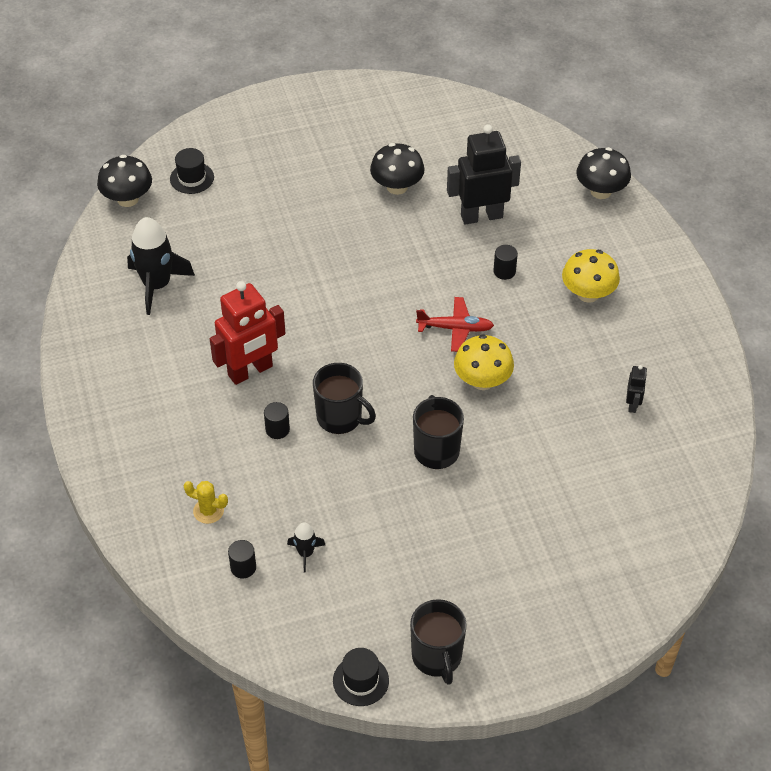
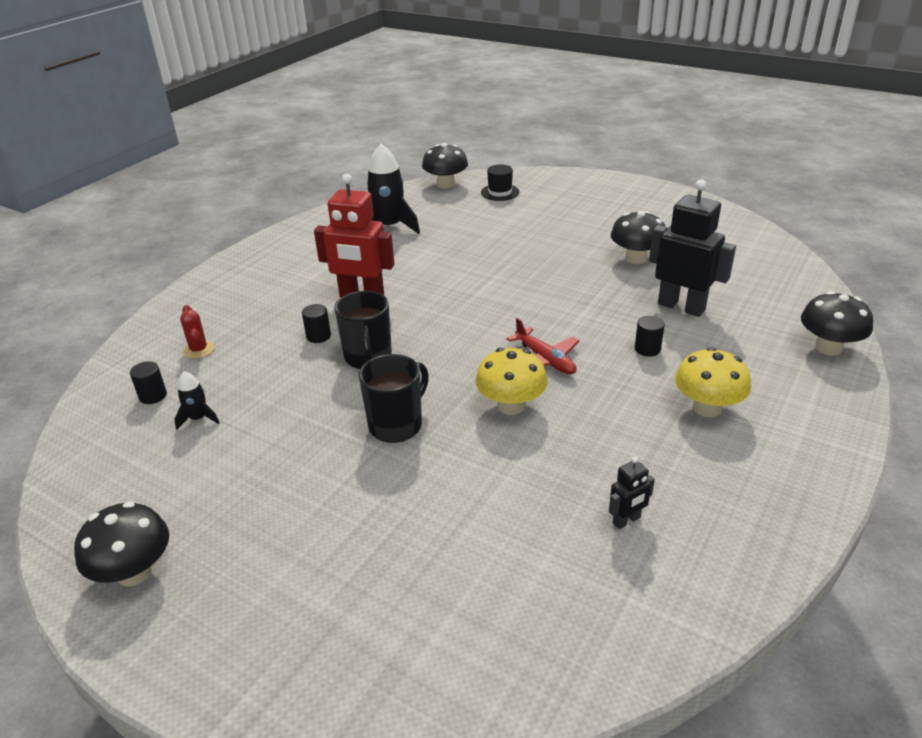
camera: 50 degrees right, 15 degrees down
(208, 511) = (199, 350): yellow cactus -> red cactus
(361, 680) = (66, 534): black hat -> none
(437, 657) = (134, 572): black mug -> black mushroom

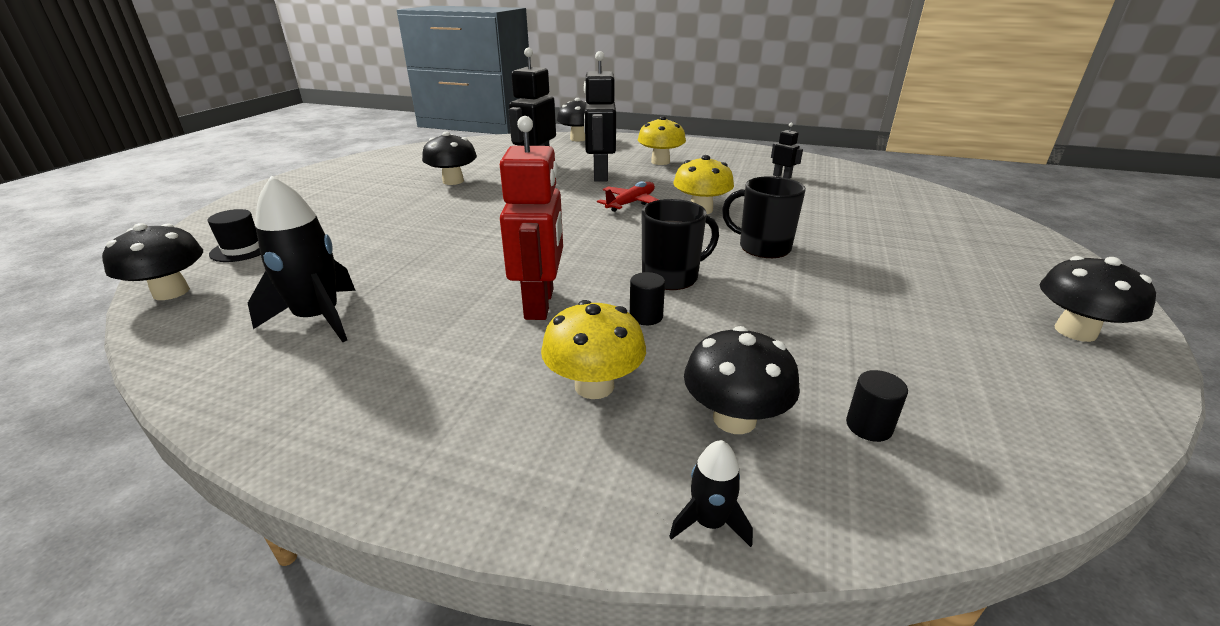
camera: 105 degrees left, 5 degrees down
(198, 418) = (866, 364): black rocket -> black rocket (709, 522)
(199, 350) = (734, 419): red cactus -> black mushroom
(261, 309) = (594, 386): none -> yellow mushroom
(647, 349) = (600, 175): black cylinder -> black robot

